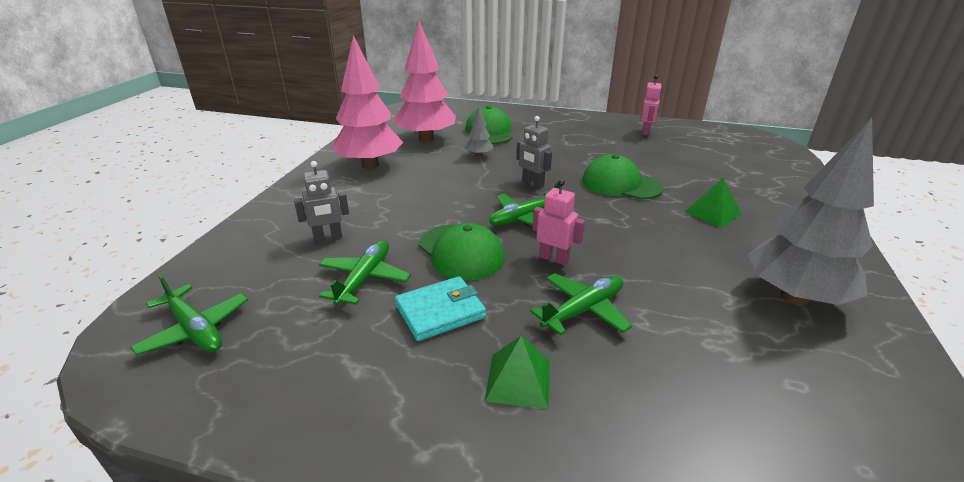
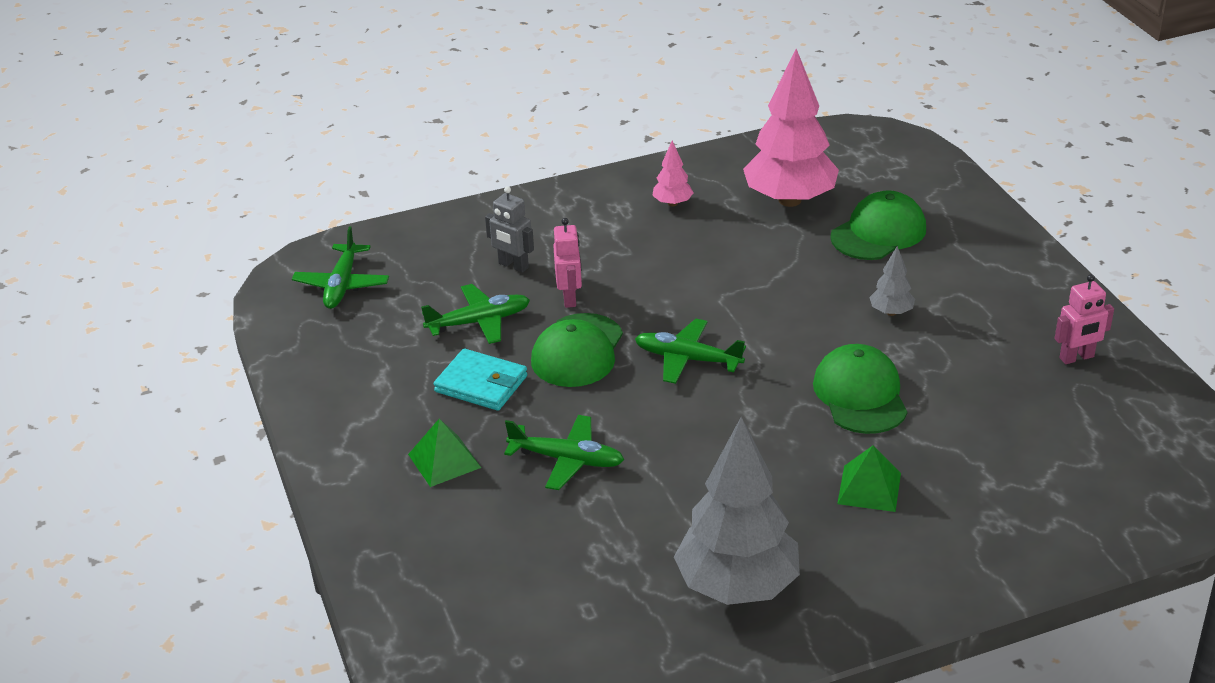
camera: 55 degrees right, 5 degrees up
(370, 165) = (672, 203): pink tree -> pink tree, size x0.44
(479, 155) = (797, 259): grey tree -> grey tree (891, 312)
(532, 183) = (776, 330): grey robot -> none
(554, 258) = (631, 410): pink robot -> pink robot (569, 298)

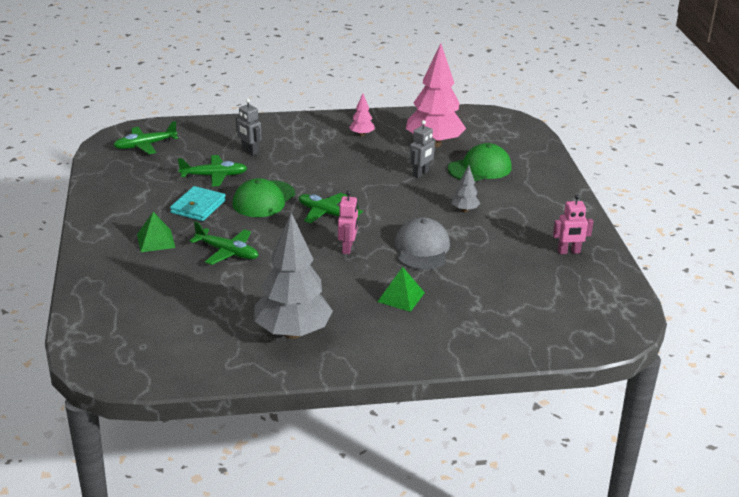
camera: 10 degrees right, 5 degrees down
(342, 285) = (145, 145): green plane -> green plane turned 45 degrees clockwise
(481, 384) = (198, 206): turquoise wallet -> turquoise wallet turned 75 degrees clockwise
(569, 298) = (274, 172): pink robot -> pink robot (347, 248)
(795, 259) = (420, 174): none -> grey robot
(860, 394) = (422, 249): green cap -> grey cap

